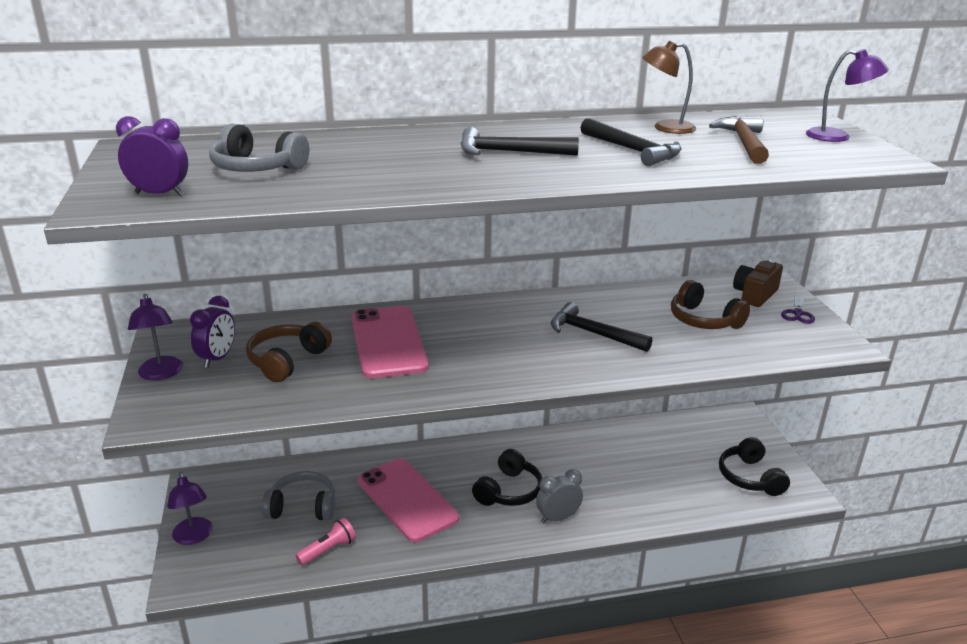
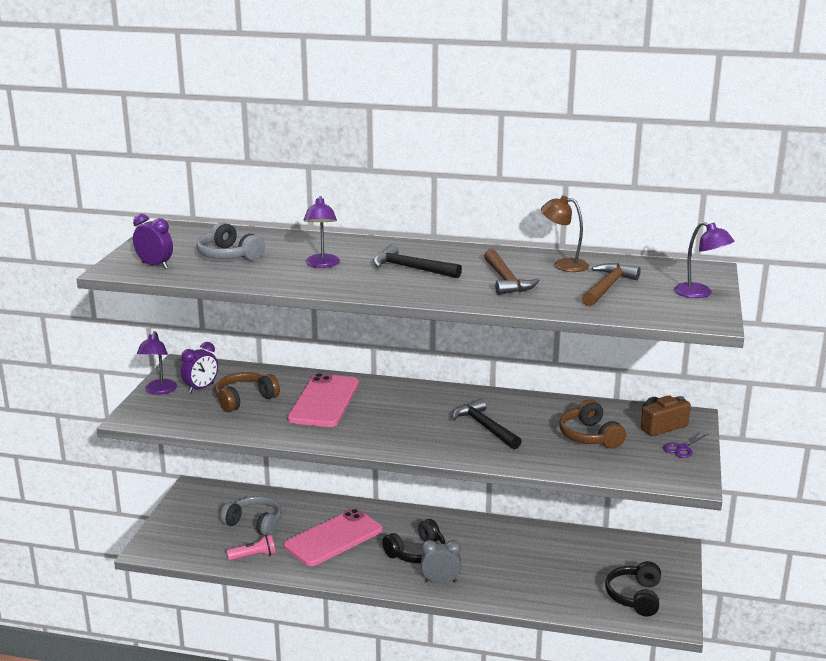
camera: 25 degrees right, 5 degrees down
(194, 537) = (170, 523): purple lamp -> purple lamp (322, 264)
(407, 499) = (333, 538): pink phone -> pink phone turned 60 degrees clockwise
(632, 150) = (506, 280): black hammer -> brown hammer

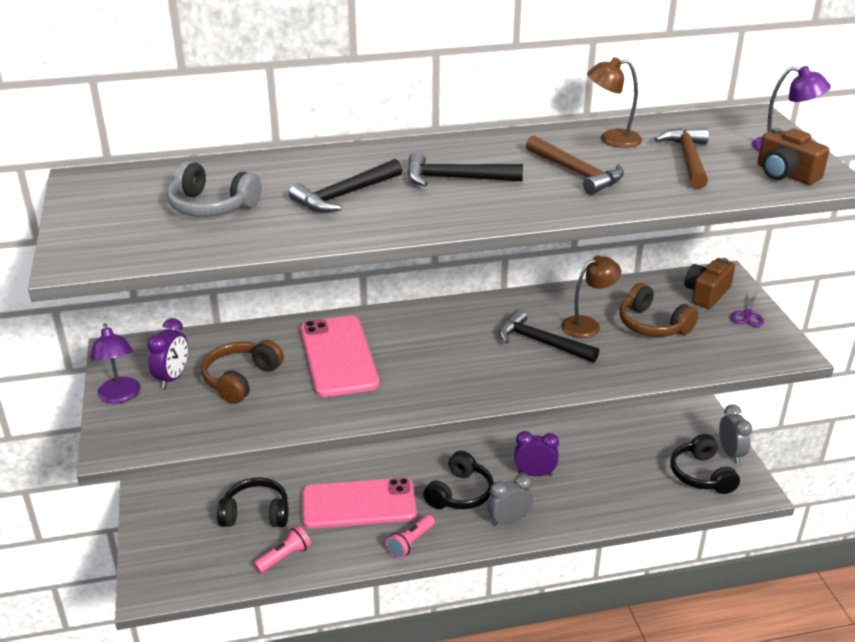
camera: 25 degrees left, 10 degrees up
(155, 265) = (125, 243): purple clock -> purple clock (534, 473)
(254, 523) = (256, 514): grey headphones -> black headphones
(322, 264) = (345, 195): purple lamp -> black hammer
(333, 538) = (359, 504): pink phone -> pink phone turned 60 degrees clockwise
(352, 574) = (411, 542): none -> pink flashlight
(535, 424) = (587, 325): none -> brown lamp
(676, 310) = (785, 174): none -> brown camera
(677, 589) = (730, 453): none -> grey clock

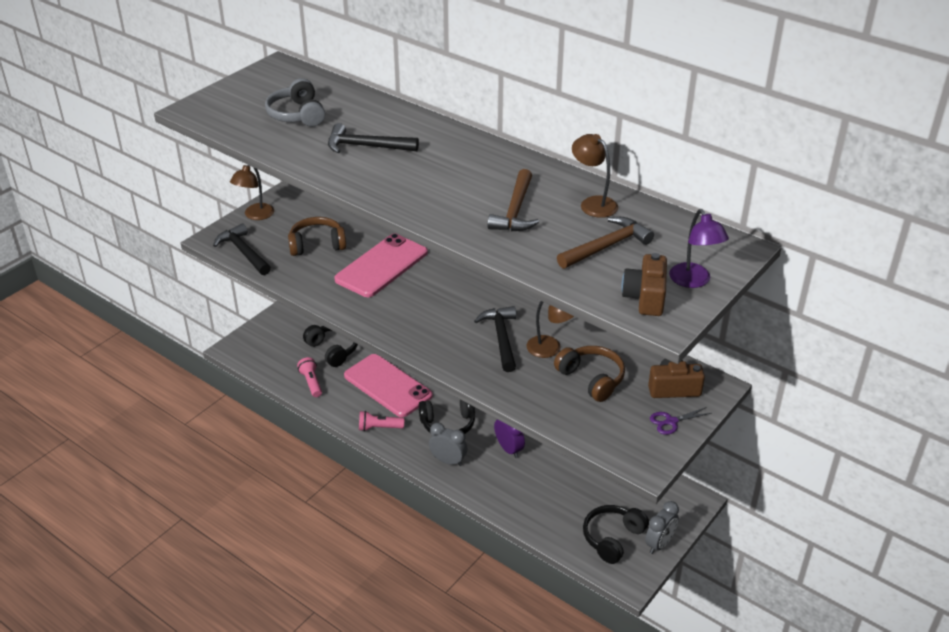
camera: 50 degrees right, 5 degrees up
(120, 396) = (255, 215): purple lamp -> brown lamp
(172, 378) = (291, 222): purple clock -> none
(284, 557) = (311, 383): pink flashlight -> pink flashlight turned 120 degrees counterclockwise
(455, 178) = (441, 172): black hammer -> black hammer (243, 252)
(652, 325) = (591, 379): brown headphones -> brown headphones turned 135 degrees clockwise

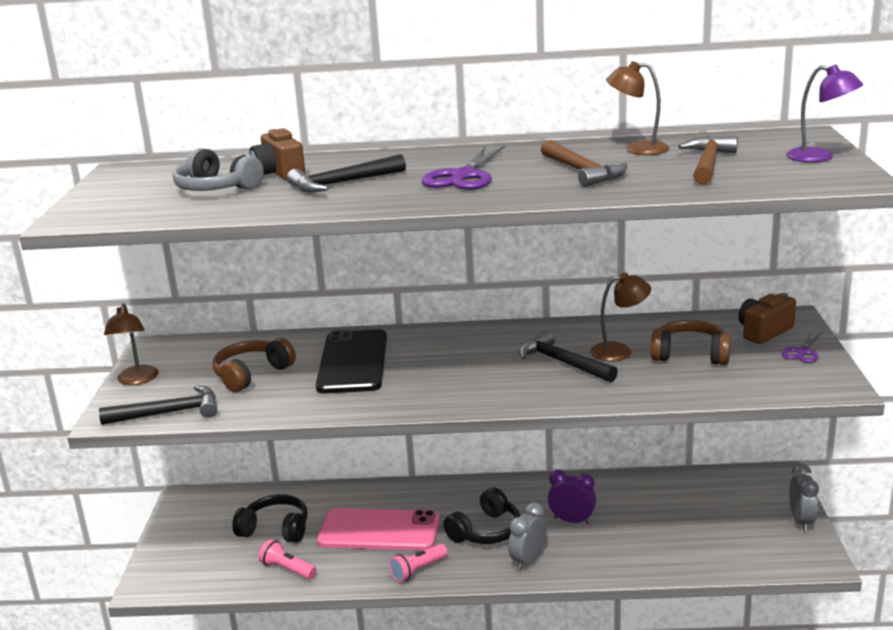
camera: 35 degrees left, 15 degrees down
(243, 252) = (169, 413): black hammer -> black hammer turned 150 degrees clockwise
(382, 266) = (353, 362): pink phone -> black phone
(441, 176) = (464, 176): none -> purple scissors
(448, 461) = (528, 560): grey clock -> grey clock turned 45 degrees counterclockwise
(612, 538) = (759, 539): black headphones -> none
(645, 297) = (808, 176): brown camera -> brown camera (279, 173)

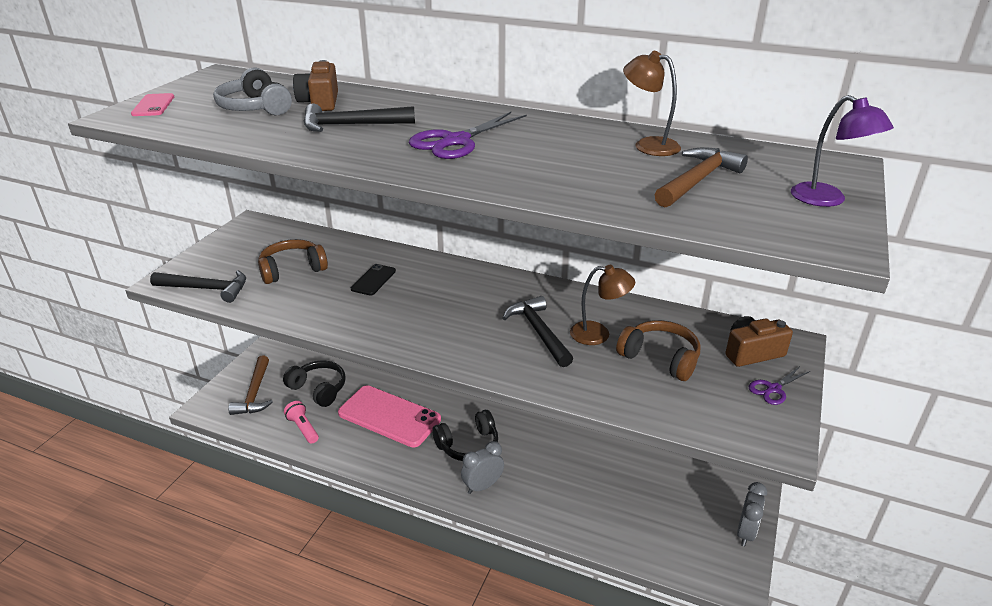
camera: 20 degrees right, 10 degrees up
(95, 206) = (153, 105): none -> pink phone
(137, 380) = (212, 251): brown lamp -> none
(353, 362) = (373, 280): black phone -> black phone, size x0.47
(418, 570) = (393, 464): pink flashlight -> none
(572, 520) = (543, 459): purple clock -> none
(582, 172) = (565, 161): brown hammer -> brown hammer (255, 393)

